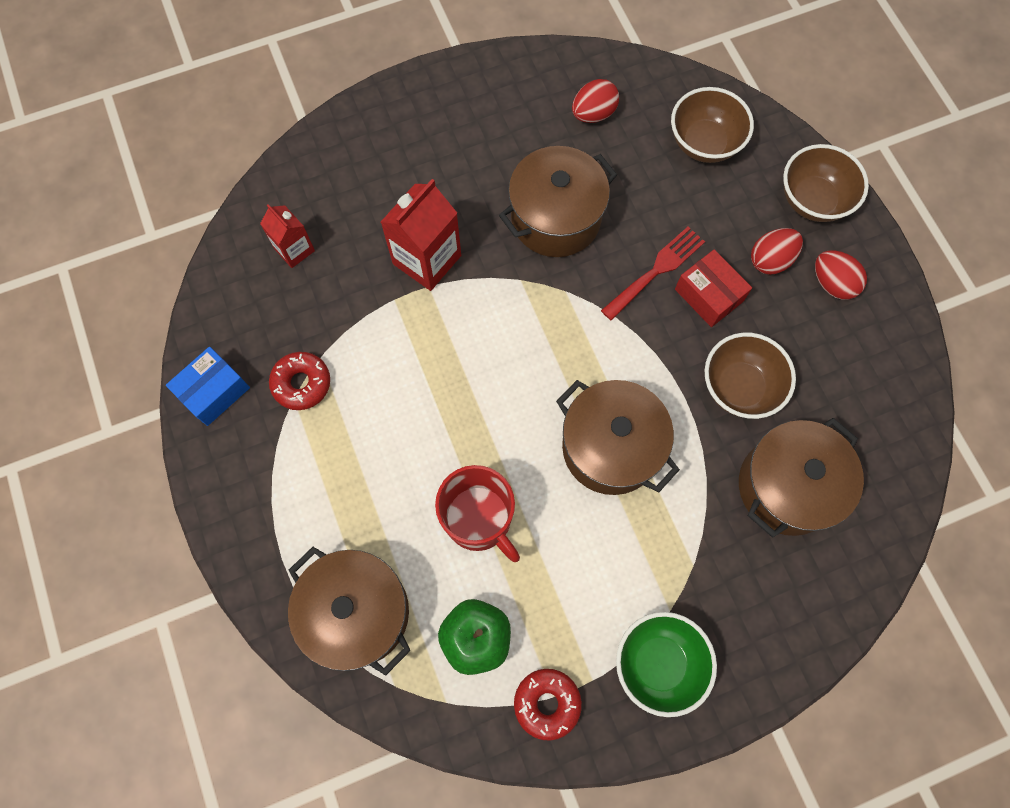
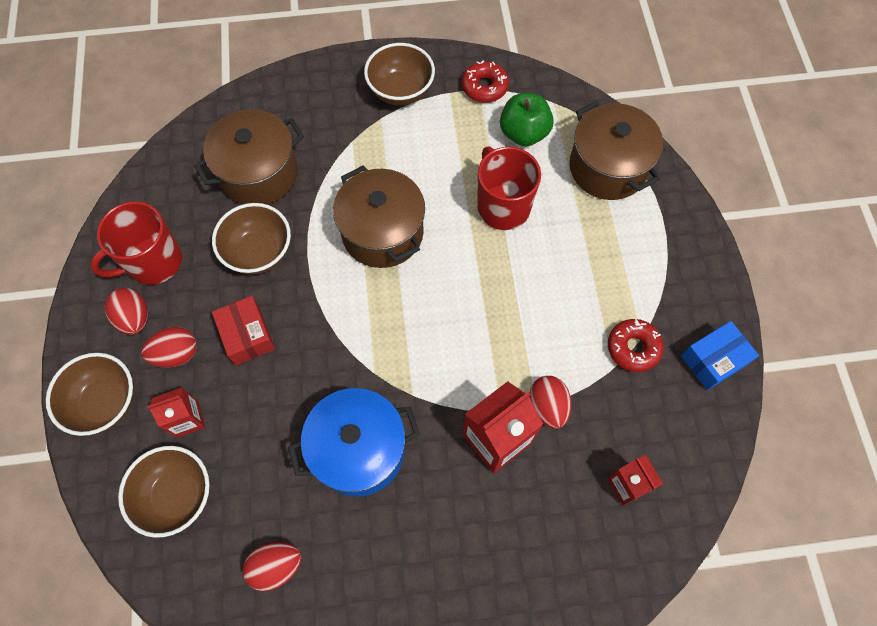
camera: 165 degrees left, 5 degrees down
(382, 302) = (547, 406): none -> red egg
(555, 218) = (359, 450): brown pot -> blue pot
(656, 270) = (284, 371): red fork -> none
(658, 663) = (401, 91): green bowl -> brown bowl
(728, 205) = (187, 419): none -> red carton
(847, 347) = (153, 262): none -> red mug

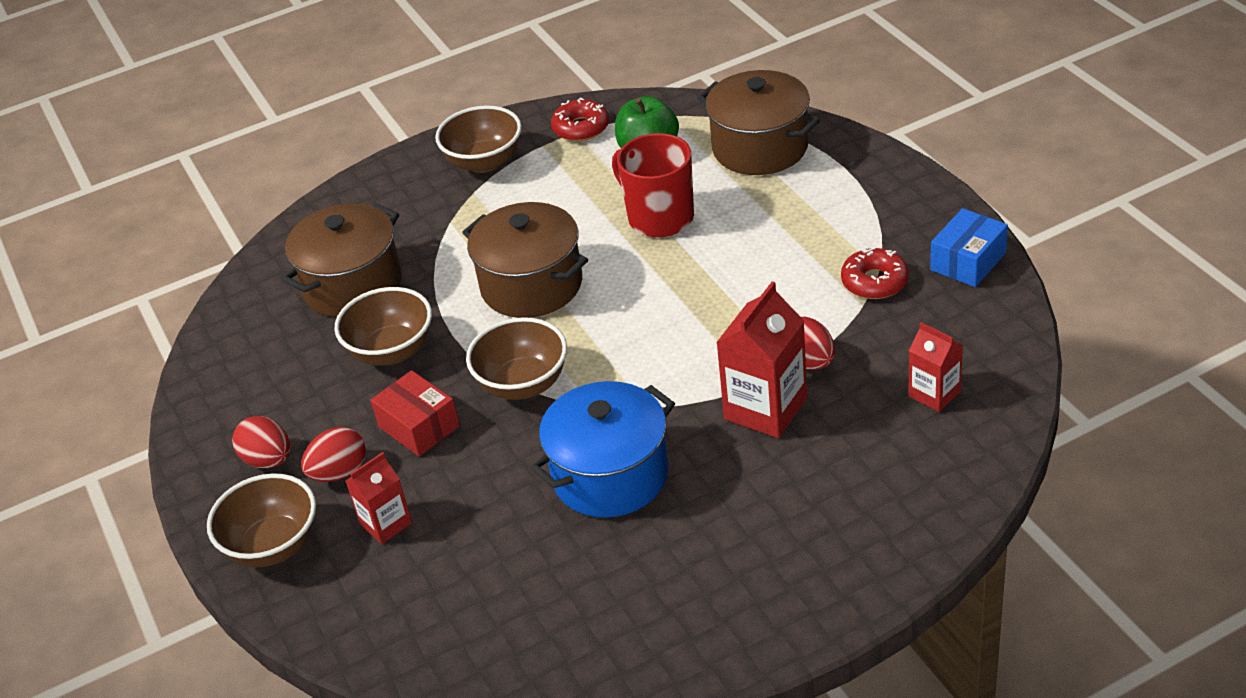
camera: 15 degrees left, 25 degrees down
(153, 262) = (264, 403): red mug -> none
(177, 496) = (411, 594): brown bowl -> brown bowl (523, 384)
(276, 566) = (569, 610): red egg -> none

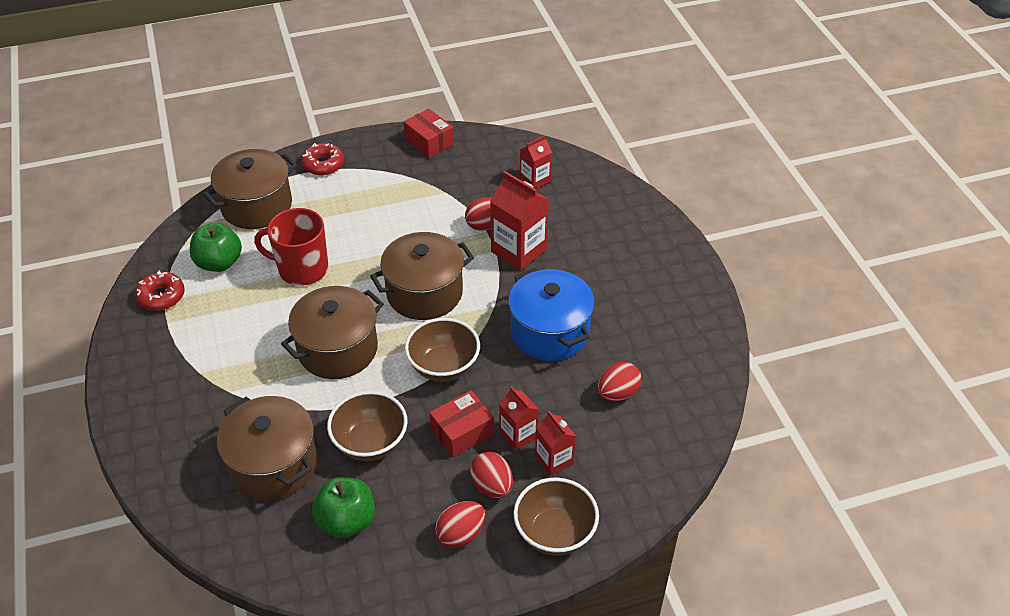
camera: 85 degrees left, 5 degrees up
(281, 362) = (347, 521): none -> green apple
(422, 480) = (518, 435): none -> red carton
(484, 162) = (164, 361): brown bowl -> none
(510, 570) = (617, 393): none -> red egg
(650, 334) = (424, 293): none -> brown pot
(659, 217) = (302, 269): red mug -> red mug turned 45 degrees clockwise
(874, 282) = (427, 182): red donut -> red donut (323, 164)
(968, 261) = (429, 142): blue box -> red box

